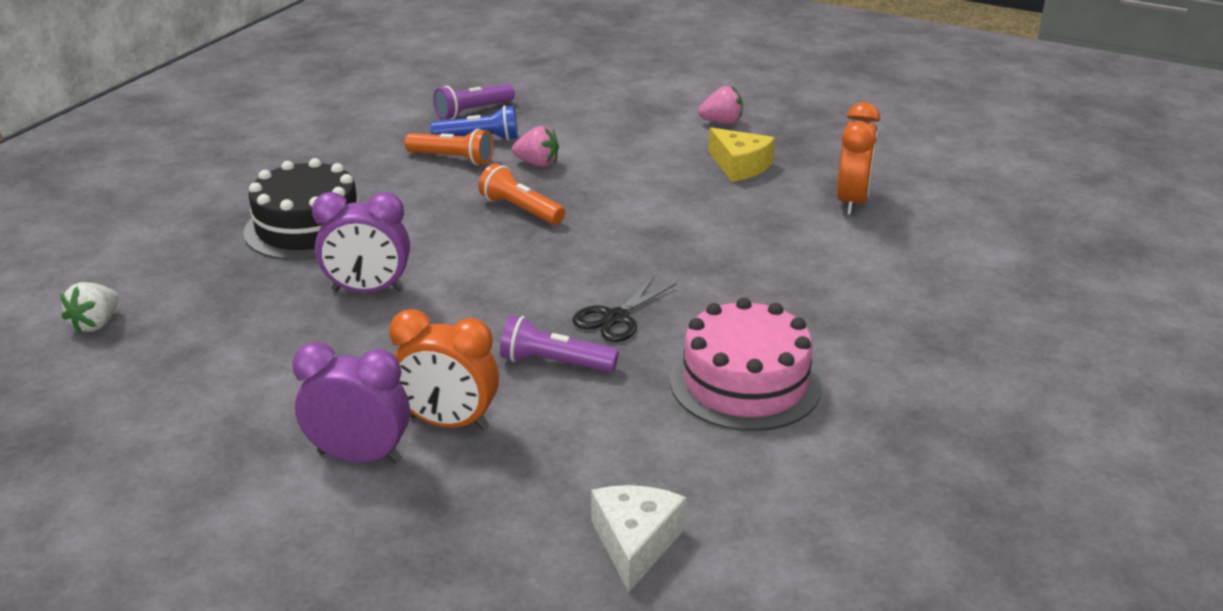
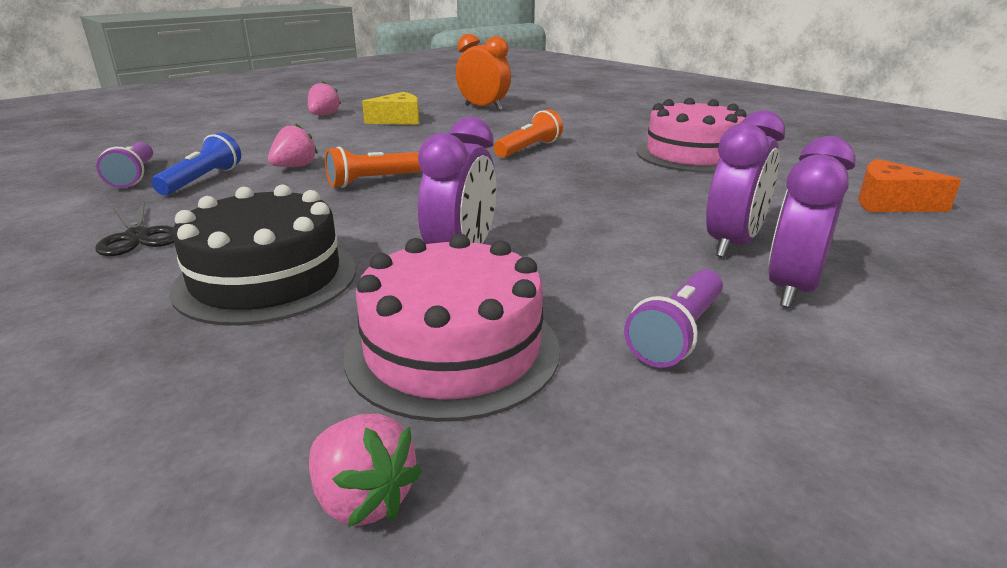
camera: 70 degrees left, 5 degrees down
(96, 324) = (363, 499): white strawberry -> pink strawberry
(230, 318) = (453, 350): none -> pink cake
(448, 423) = (732, 244): orange clock -> purple clock
(452, 158) = (223, 194): orange flashlight -> orange flashlight (528, 149)
(555, 363) = (646, 198): purple flashlight -> purple flashlight (677, 334)
(616, 318) = (588, 174): black scissors -> black scissors (138, 237)
(635, 543) = (890, 203): white cheese -> orange cheese

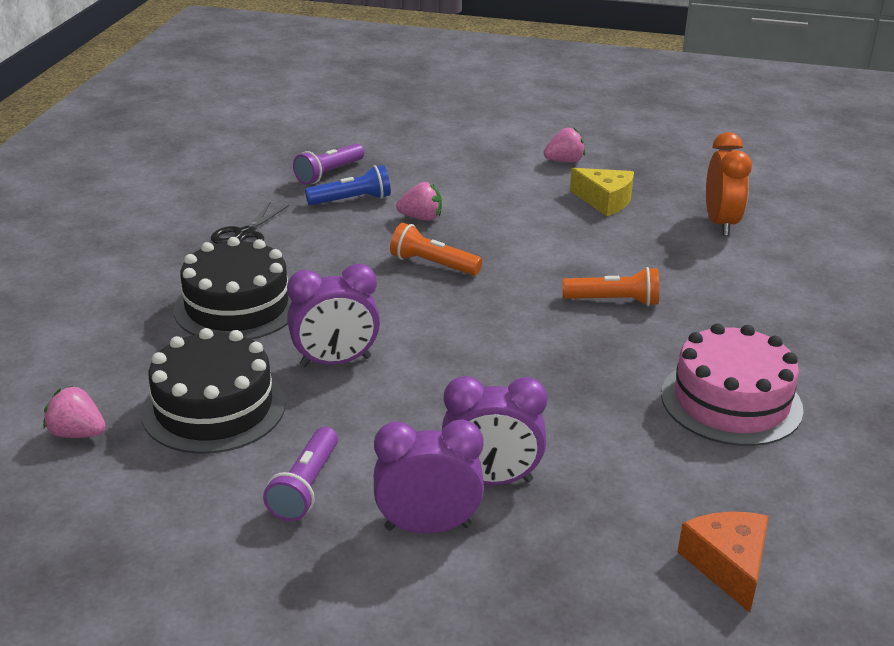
camera: 55 degrees right, 5 degrees up
(363, 499) = (77, 433): pink strawberry -> pink strawberry turned 105 degrees clockwise
(453, 350) = (214, 408): pink cake -> black cake
(677, 334) = (306, 487): purple flashlight -> purple flashlight turned 75 degrees counterclockwise

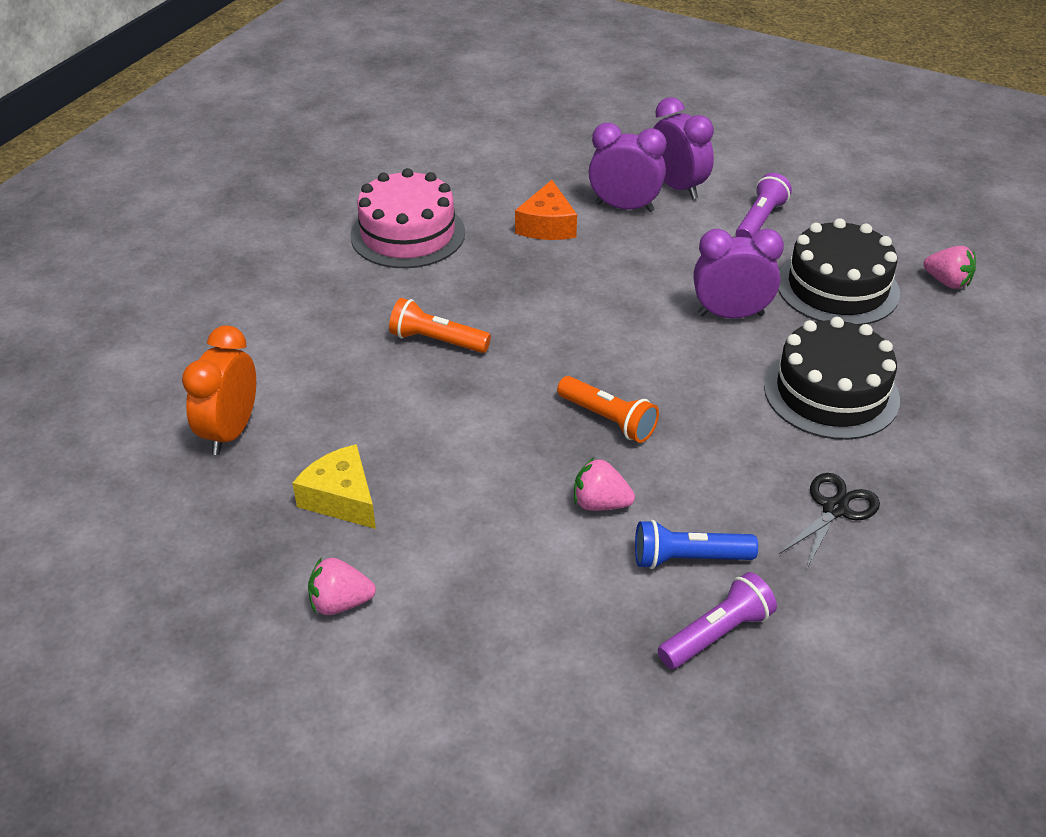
camera: 165 degrees left, 10 degrees up
(428, 527) = (677, 187): purple clock -> purple clock turned 135 degrees counterclockwise
(727, 565) = (496, 145): orange cheese -> orange cheese (547, 225)

